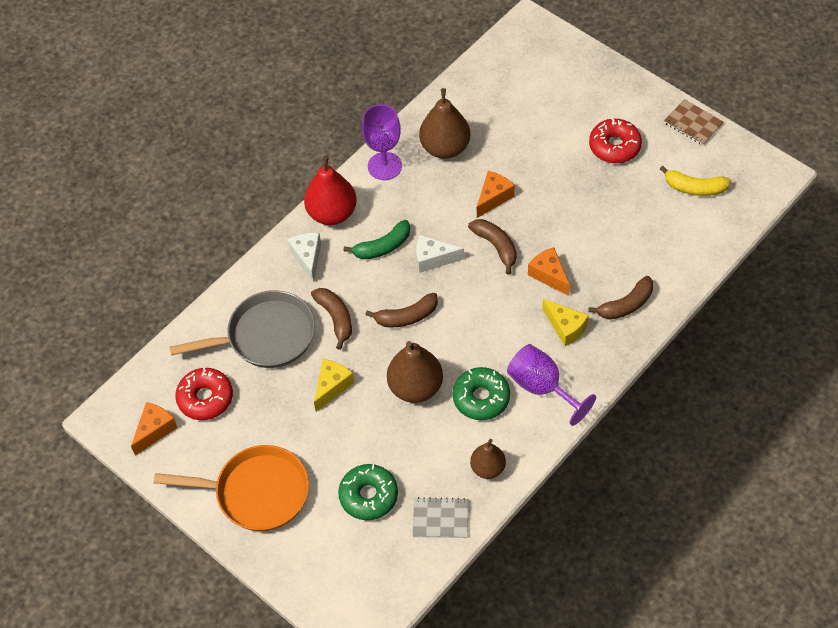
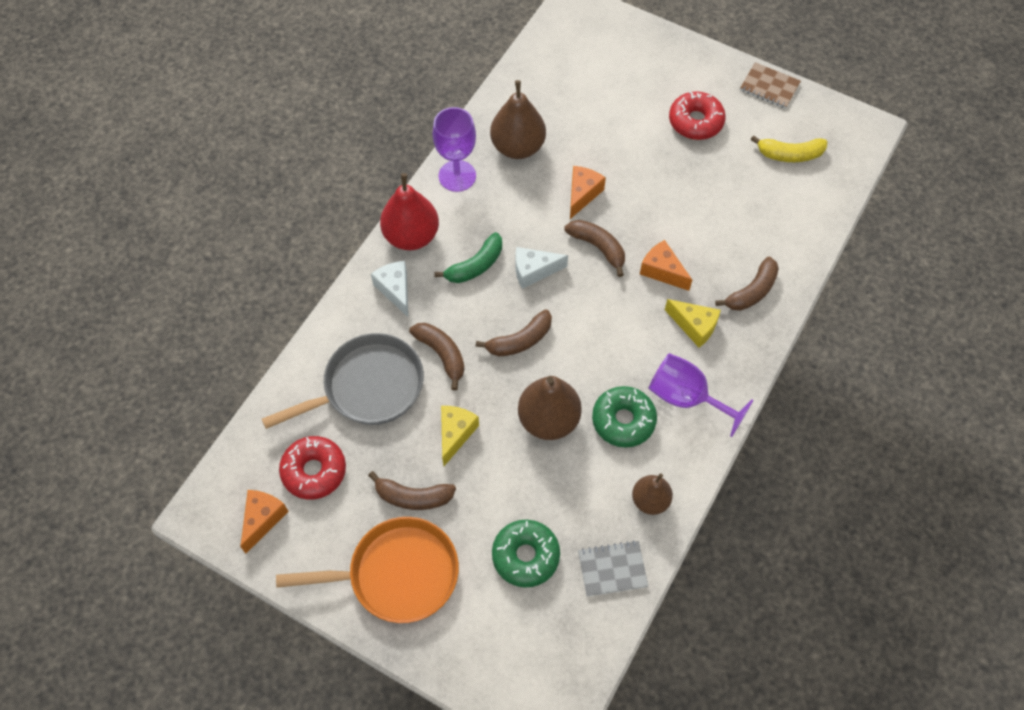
camera: 15 degrees left, 5 degrees up
(284, 432) = (413, 497): none -> brown banana

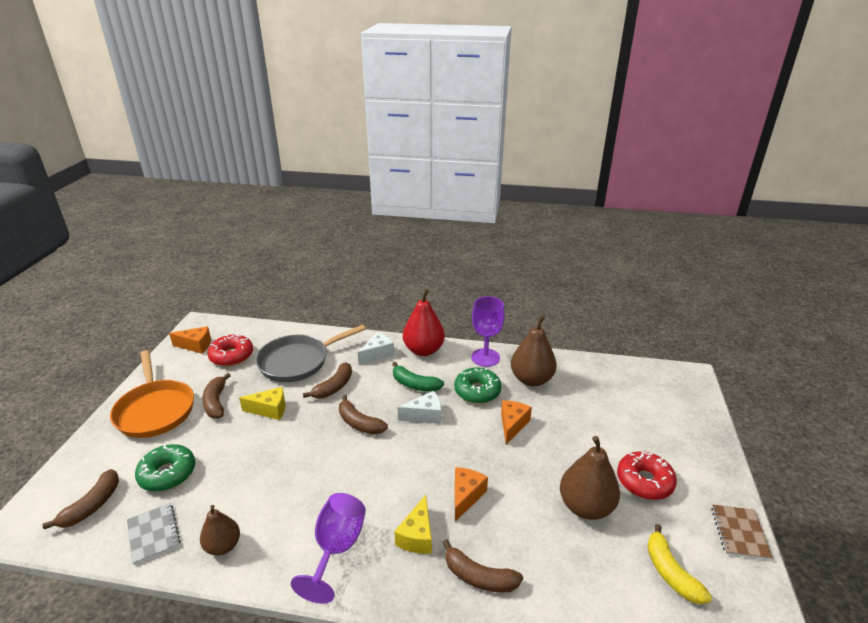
camera: 70 degrees right, 30 degrees down
(367, 387) = (298, 361): grey pan -> grey pan turned 105 degrees clockwise
(534, 271) = (425, 415): white cheese -> white cheese turned 105 degrees clockwise
(548, 420) = (292, 457): brown pear -> brown pear (585, 506)
(582, 194) = (512, 425): orange cheese -> orange cheese turned 75 degrees counterclockwise
(598, 247) = (467, 447): brown banana -> brown banana (92, 506)
(623, 420) = (302, 506): green donut -> green donut (477, 391)

